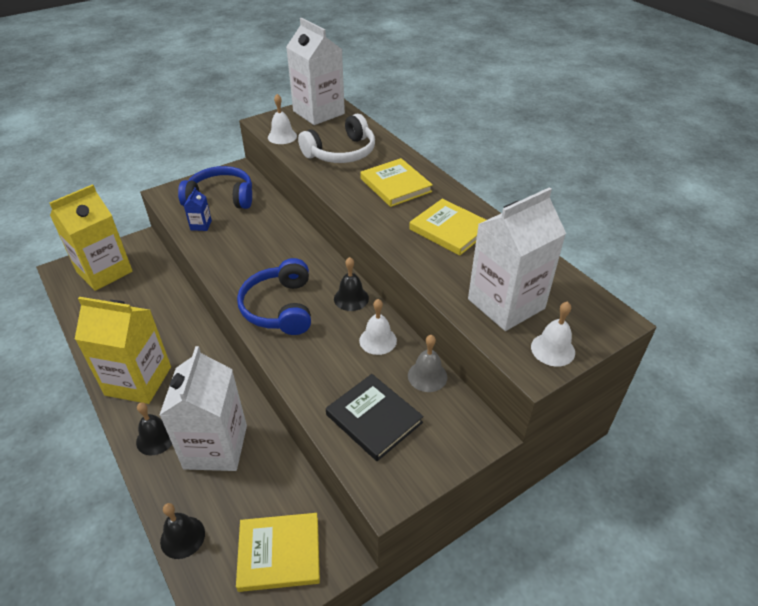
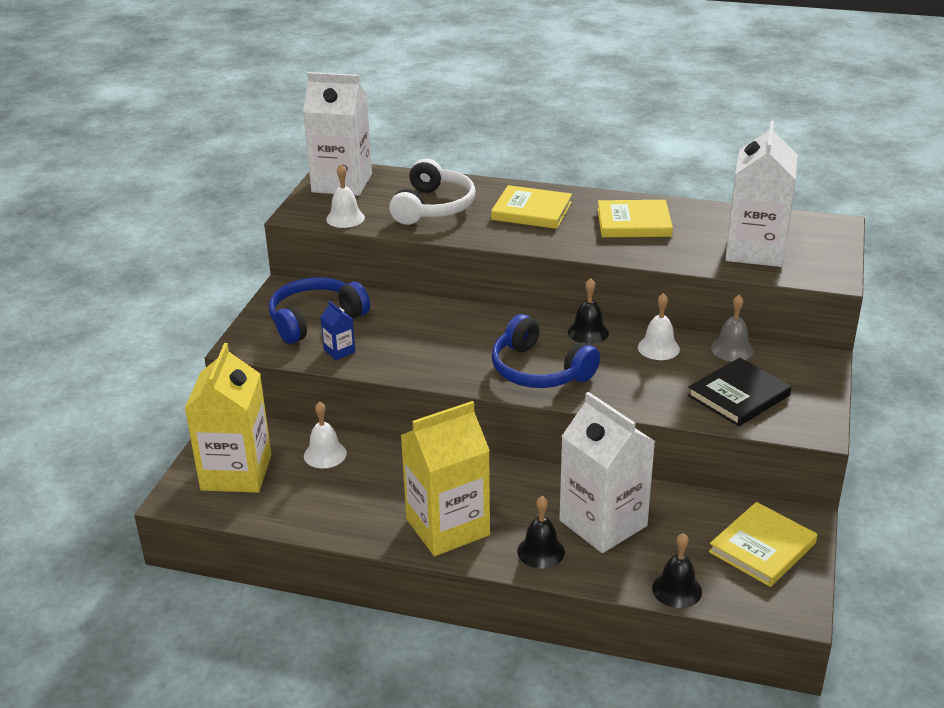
camera: 40 degrees left, 10 degrees down
(374, 418) = (738, 395): black book -> black book turned 45 degrees counterclockwise
(553, 349) = (827, 261): white bell -> white bell (325, 454)

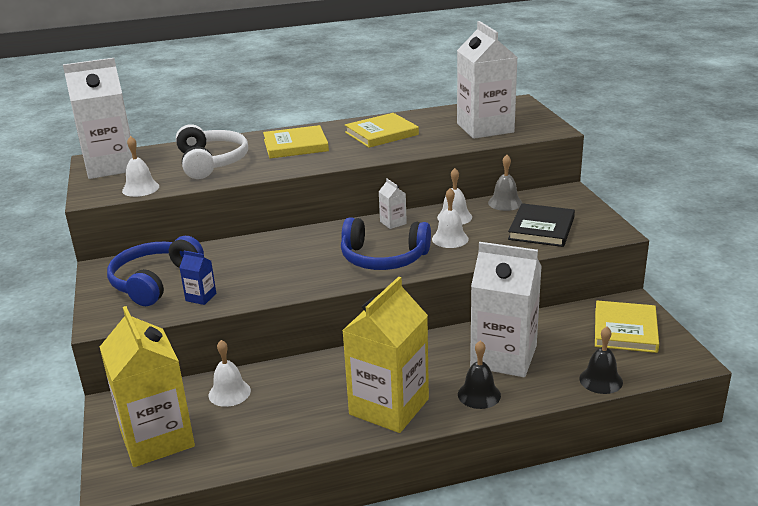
camera: 30 degrees left, 5 degrees down
(588, 332) = (393, 223): black bell -> white carton
(627, 372) = (450, 239): none -> white bell

